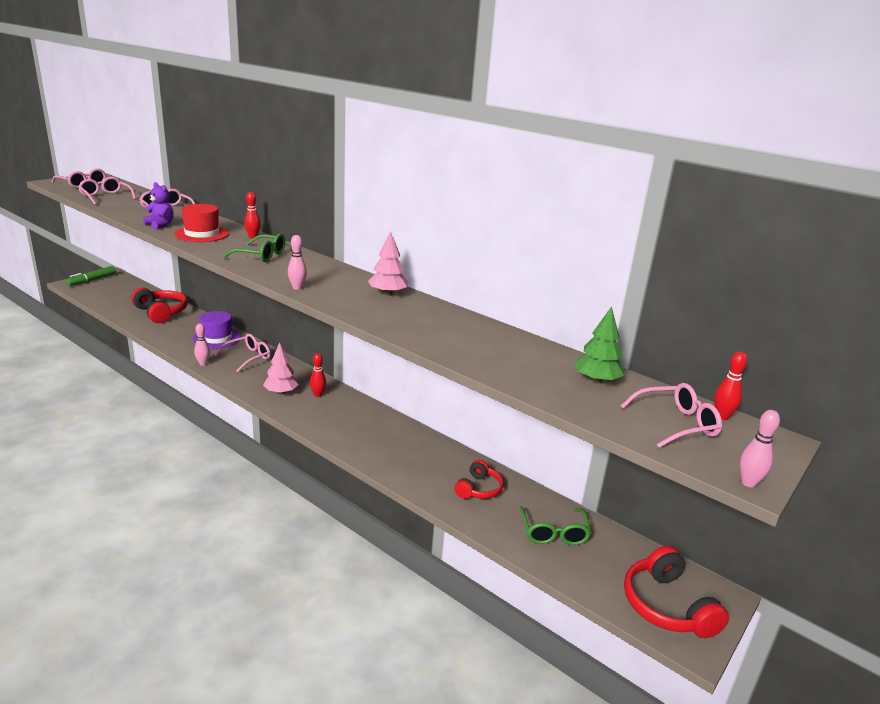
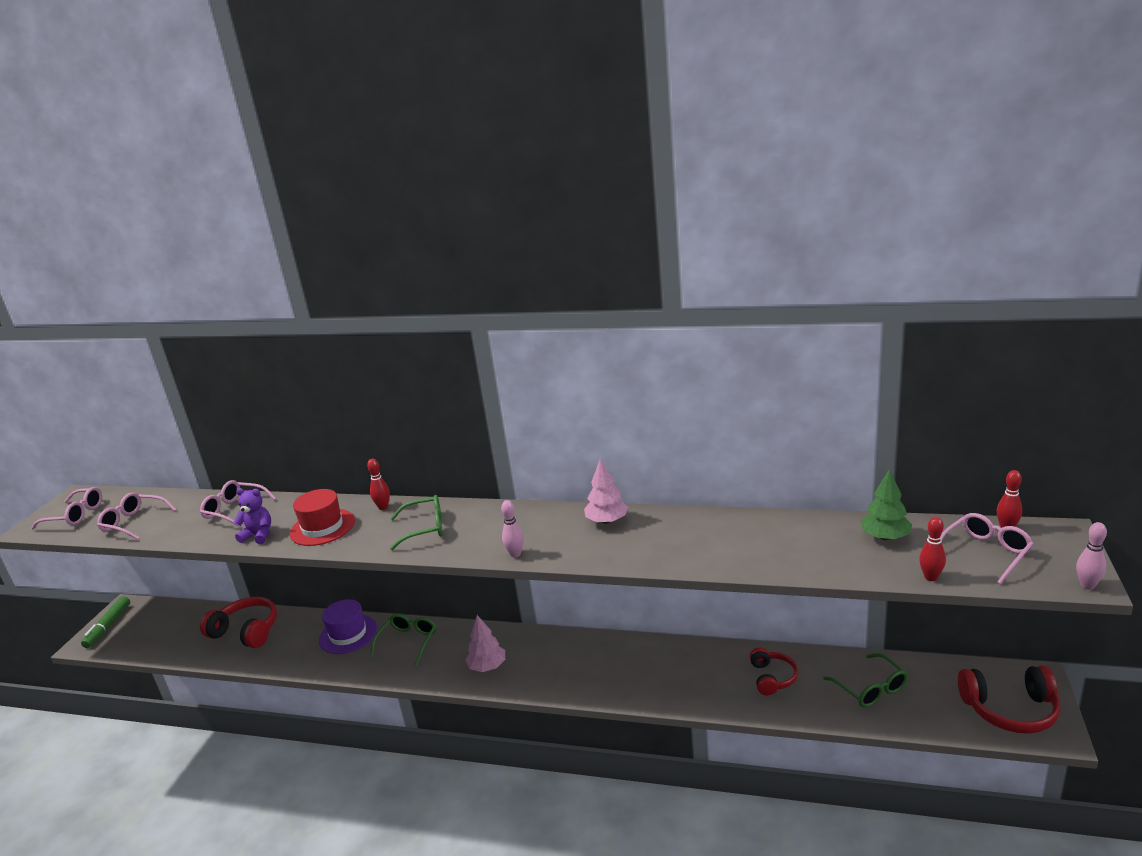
camera: 20 degrees left, 0 degrees up
(203, 364) = (368, 673): pink bowling pin -> none
(247, 357) = (408, 642): pink glasses -> green glasses
(318, 395) = (527, 651): red bowling pin -> red bowling pin (930, 577)
(667, 606) = (1010, 709): red headphones -> red headphones turned 45 degrees counterclockwise

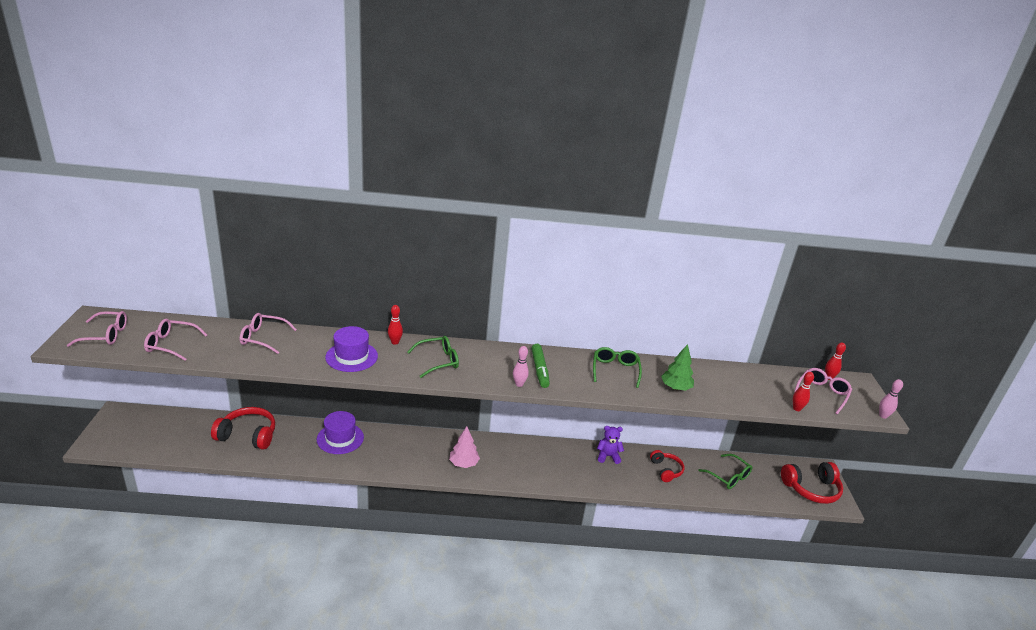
camera: 20 degrees left, 5 degrees up
(108, 626) = (110, 430): green marker -> green marker (539, 369)
(258, 535) = (298, 361): purple teddy bear -> purple teddy bear (608, 456)
(322, 527) = (351, 357): red hat -> purple hat
(408, 642) = (393, 445): green glasses -> green glasses (615, 370)
(607, 521) = (574, 361): pink tree -> none
(885, 537) = (761, 380): green tree -> green tree (675, 388)

